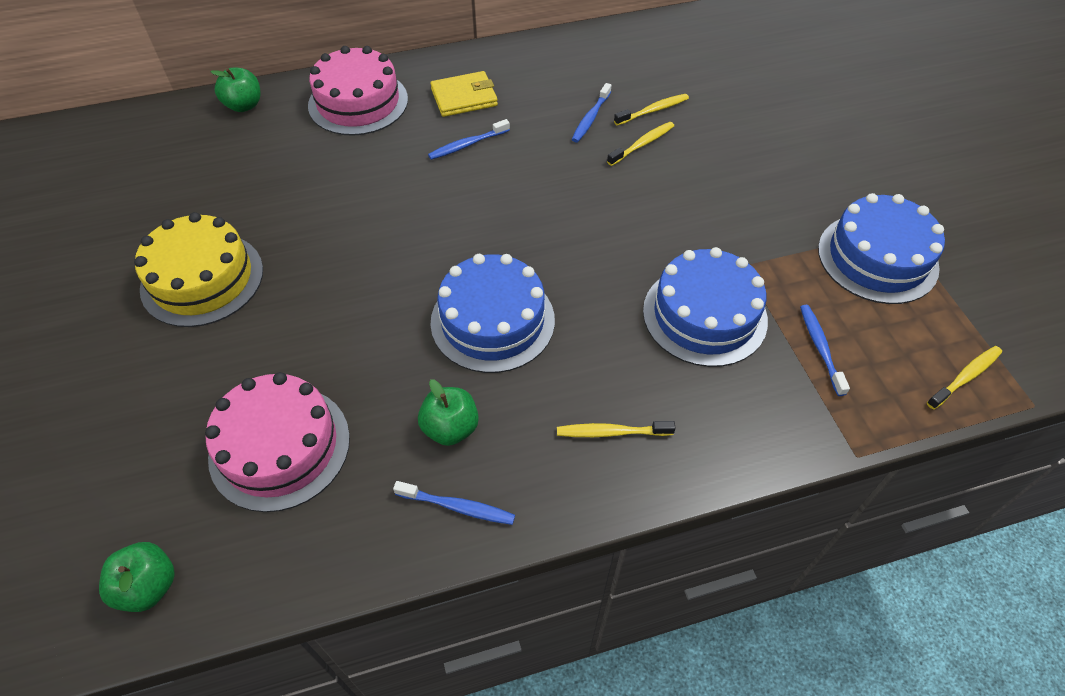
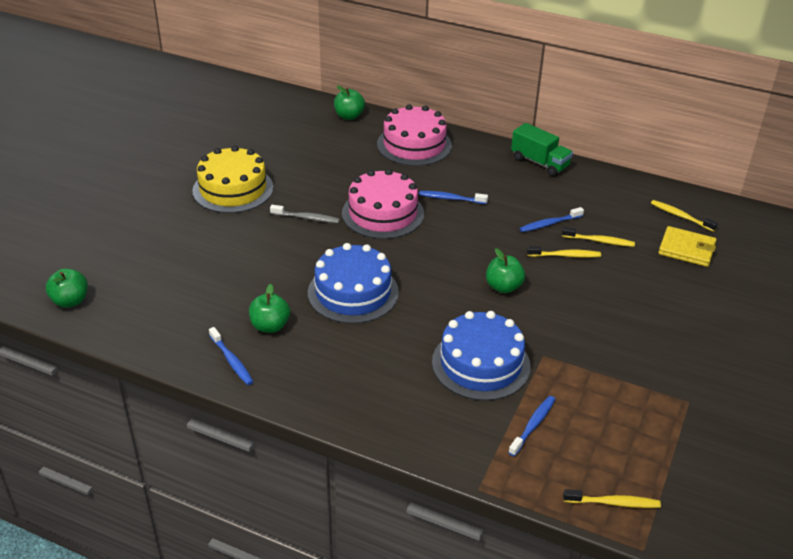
camera: 40 degrees right, 15 degrees down
(280, 447) = (183, 282): pink cake -> pink cake (383, 213)
(337, 262) = (306, 218): none -> grey toothbrush
(464, 97) = (481, 172): yellow wallet -> yellow wallet (686, 249)
(507, 56) = (540, 163): none -> green truck
(611, 432) = (349, 382): yellow toothbrush -> yellow toothbrush (681, 216)
(628, 214) = (503, 287): none -> green apple
(877, 258) = (646, 406): blue cake -> none

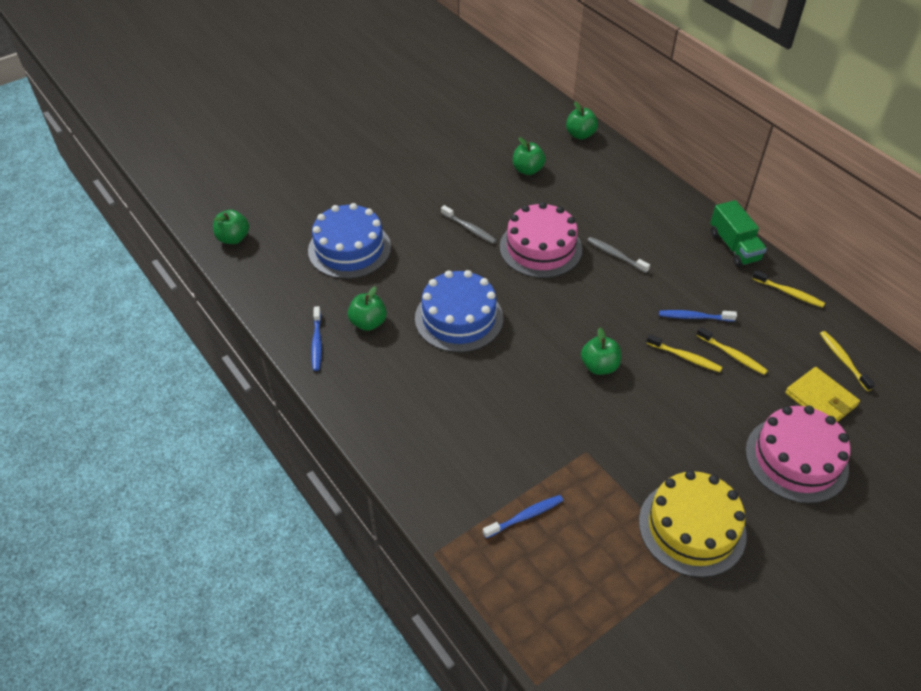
camera: 30 degrees right, 10 degrees up
(233, 189) = (426, 177): yellow cake -> yellow cake (692, 527)
(323, 156) = (527, 170): none -> green apple
(414, 145) = (621, 185): pink cake -> pink cake (796, 459)
(451, 198) = (615, 255): blue toothbrush -> grey toothbrush
(481, 364) = (521, 435): blue cake -> blue cake (349, 249)
(613, 503) = (543, 626): yellow toothbrush -> yellow toothbrush (789, 293)

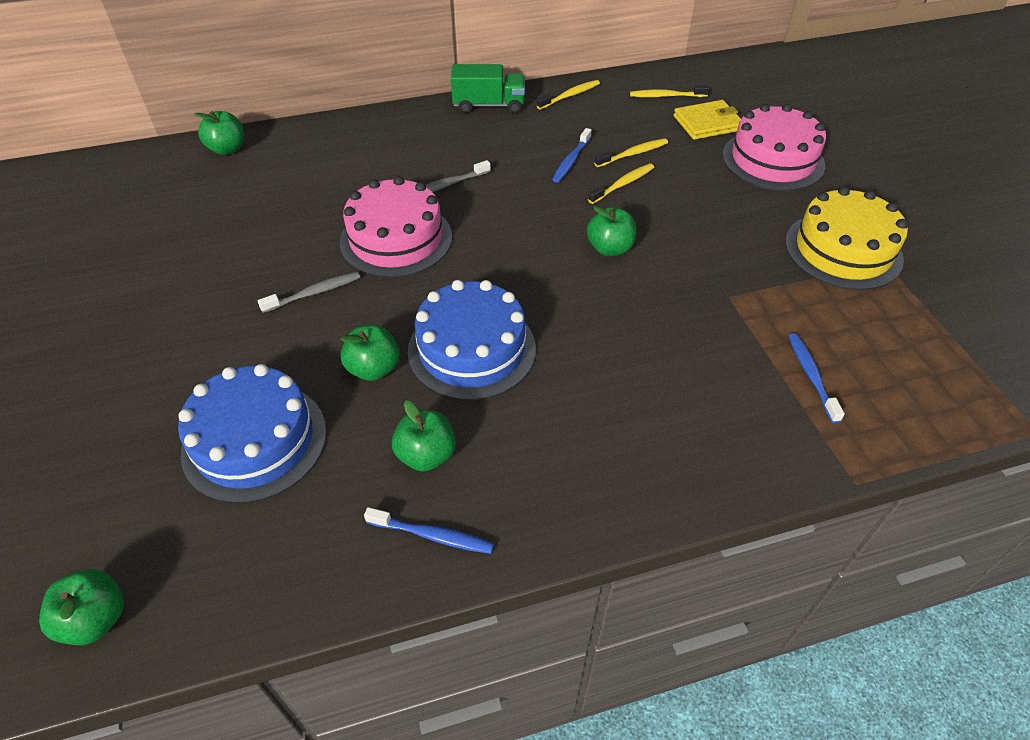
camera: 70 degrees left, 0 degrees up
(527, 170) = (249, 209): green apple -> green apple (373, 369)

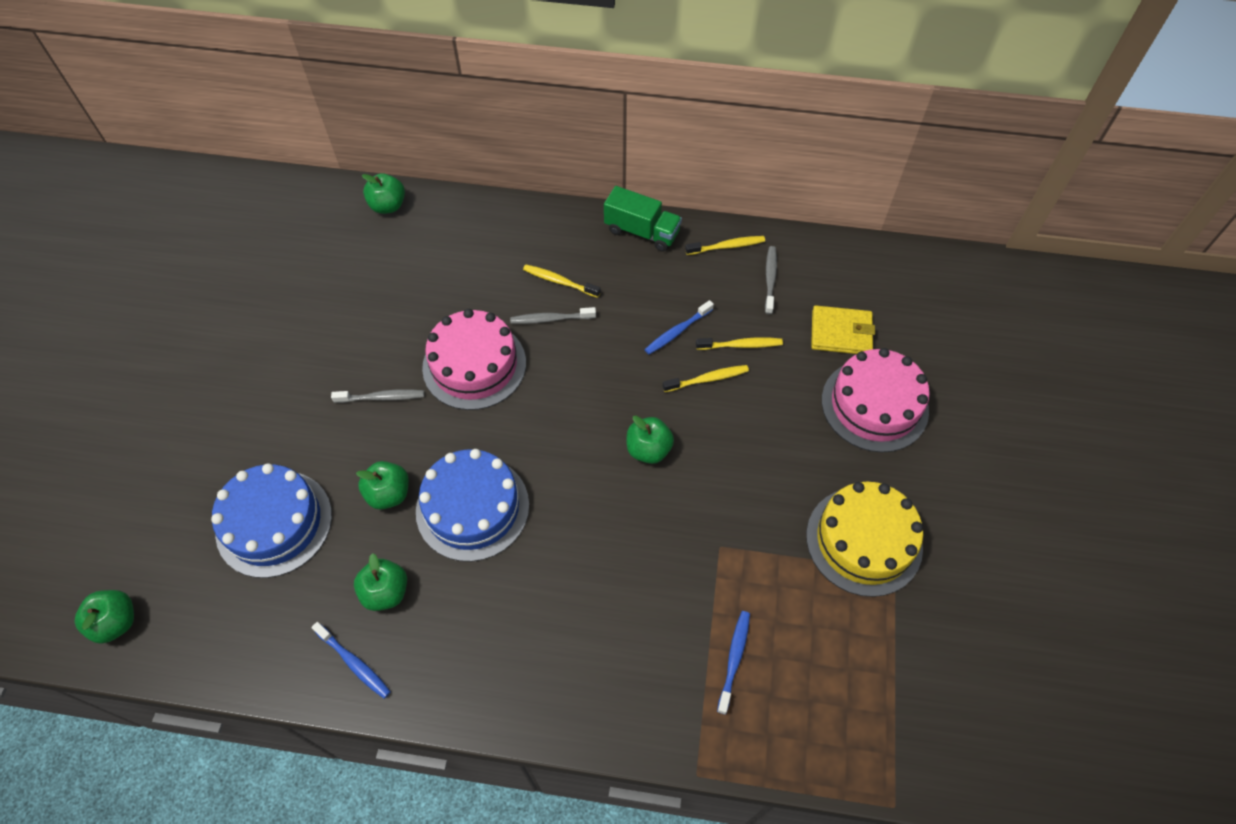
camera: 25 degrees right, 10 degrees up
(622, 106) = (770, 279): none -> grey toothbrush
(666, 96) = (823, 281): yellow toothbrush -> yellow toothbrush (559, 281)

